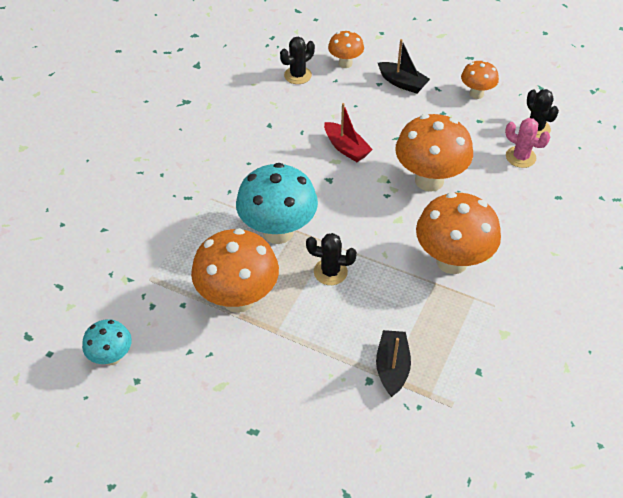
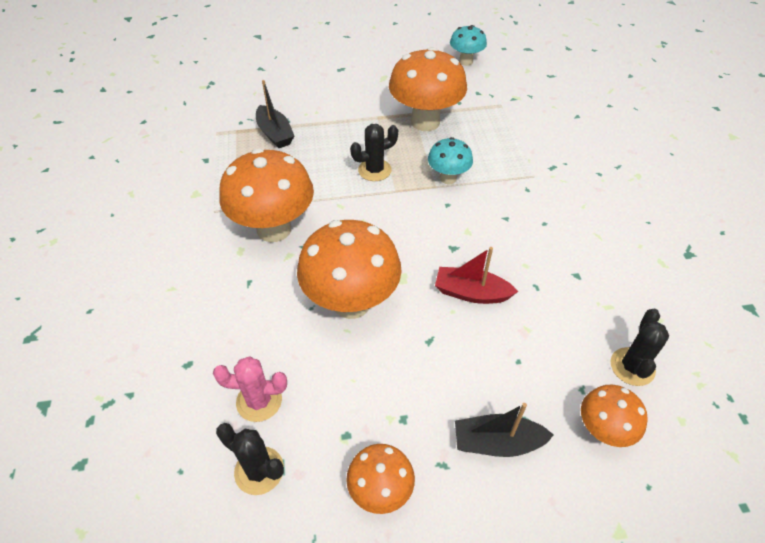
camera: 145 degrees right, 0 degrees up
(278, 232) = (448, 178): turquoise mushroom -> turquoise mushroom, size x0.54

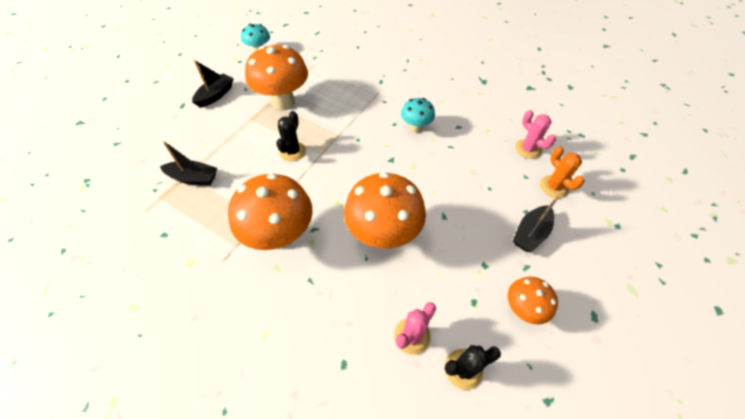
camera: 50 degrees left, 5 degrees up
(377, 77) = (216, 95): none -> black boat
(448, 178) = (339, 125): turquoise mushroom -> turquoise mushroom (416, 128)
(471, 293) = (429, 175): red boat -> none
(602, 431) = (554, 187): orange mushroom -> orange cactus
(632, 367) = (528, 149): black cactus -> pink cactus

